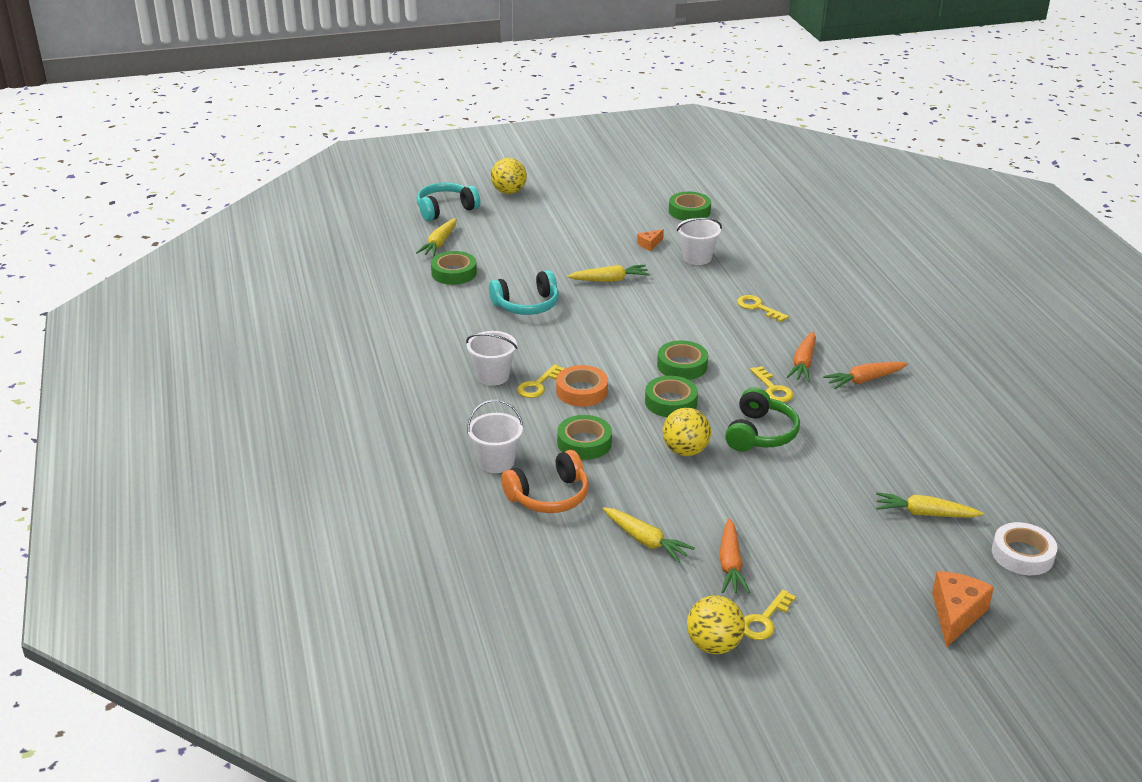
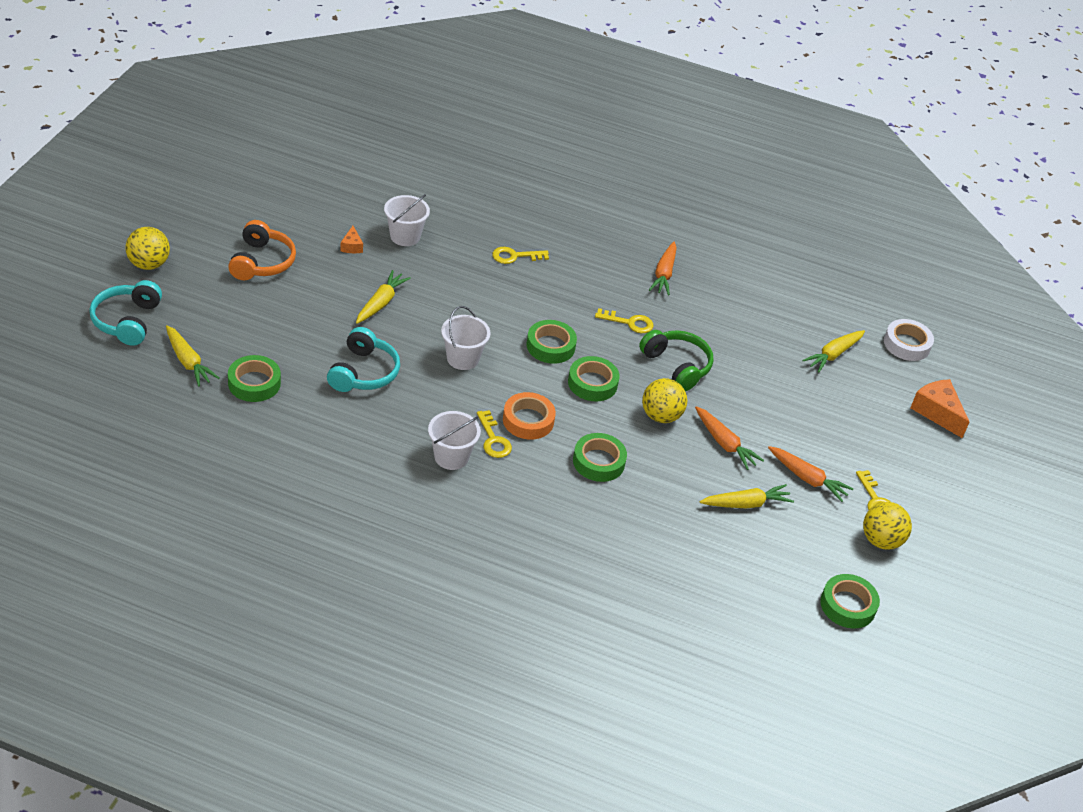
camera: 60 degrees left, 10 degrees up
(496, 462) = (575, 525): white bucket -> white bucket (463, 358)
(549, 496) = (648, 522): orange headphones -> orange headphones (262, 262)
(689, 211) = (326, 191): green tape -> green tape (848, 605)
(803, 363) = (613, 286): orange carrot -> orange carrot (724, 443)

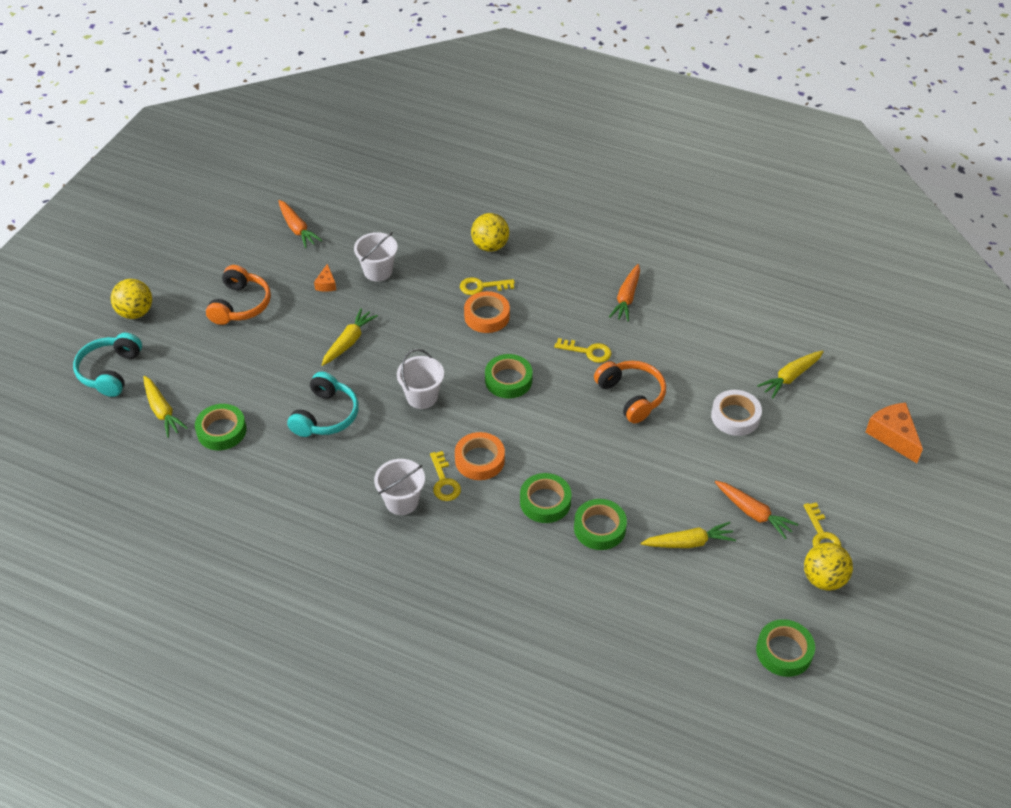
camera: 10 degrees right, 5 degrees up
(522, 284) = (487, 316): none -> orange tape
(592, 383) = (546, 418): green tape -> green tape (599, 528)
(661, 416) = (611, 450): yellow ball -> yellow ball (490, 246)
(677, 366) = (631, 396): green headphones -> orange headphones
(724, 443) = (672, 478): orange carrot -> orange carrot (297, 229)
(907, 344) = (867, 362): white tape -> white tape (735, 416)

